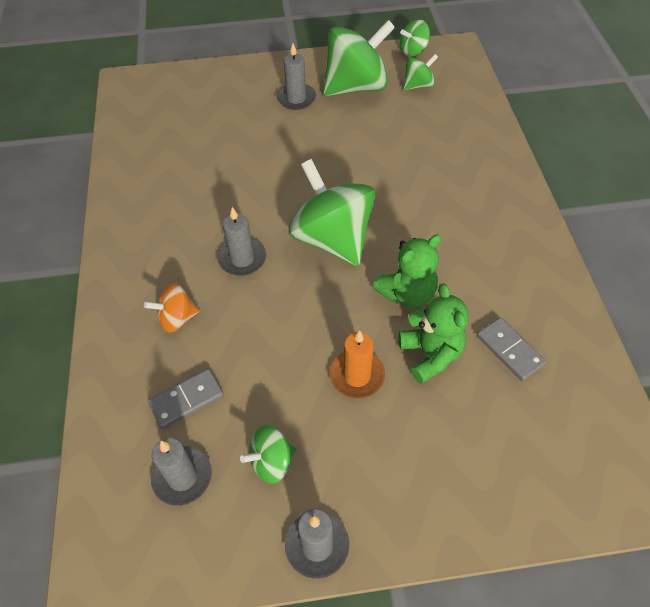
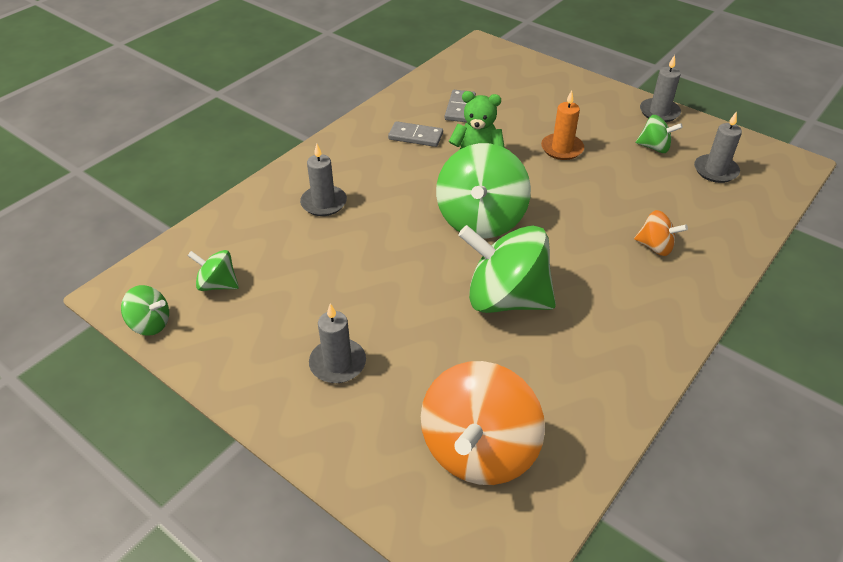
camera: 135 degrees left, 10 degrees down
(178, 113) = (479, 450): none -> orange spinning top
(186, 399) = (685, 200): grey domino -> grey domino (415, 136)
(242, 259) = (565, 252): grey candle -> grey candle (323, 203)
(356, 87) = (267, 329): green spinning top -> green spinning top (506, 299)
(430, 354) = (506, 131): green teddy bear -> none

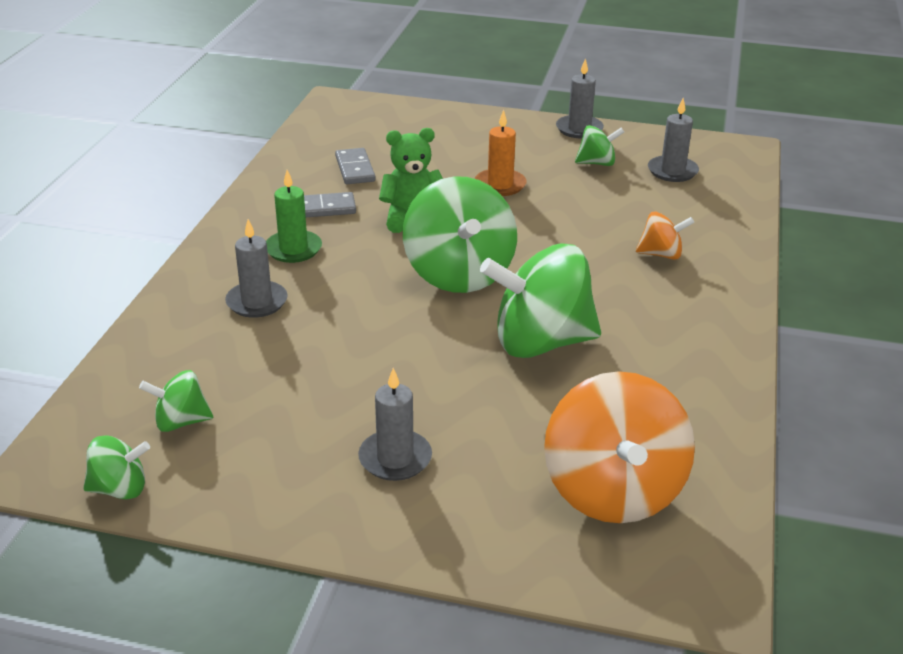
camera: 25 degrees left, 10 degrees down
(375, 166) = (293, 249): none -> green candle

